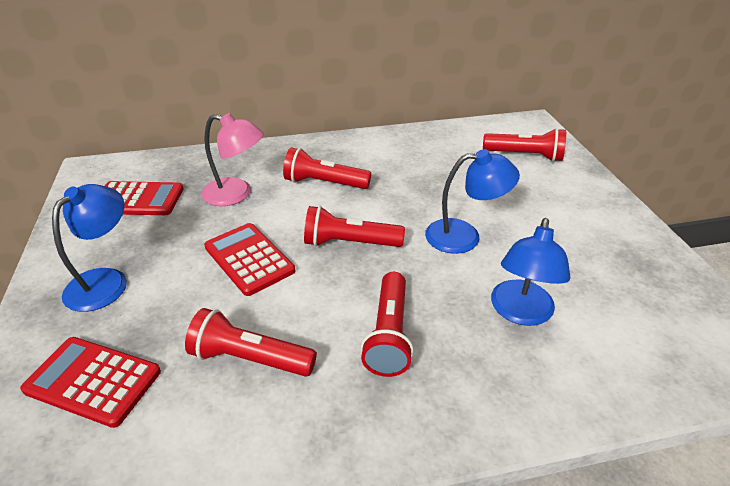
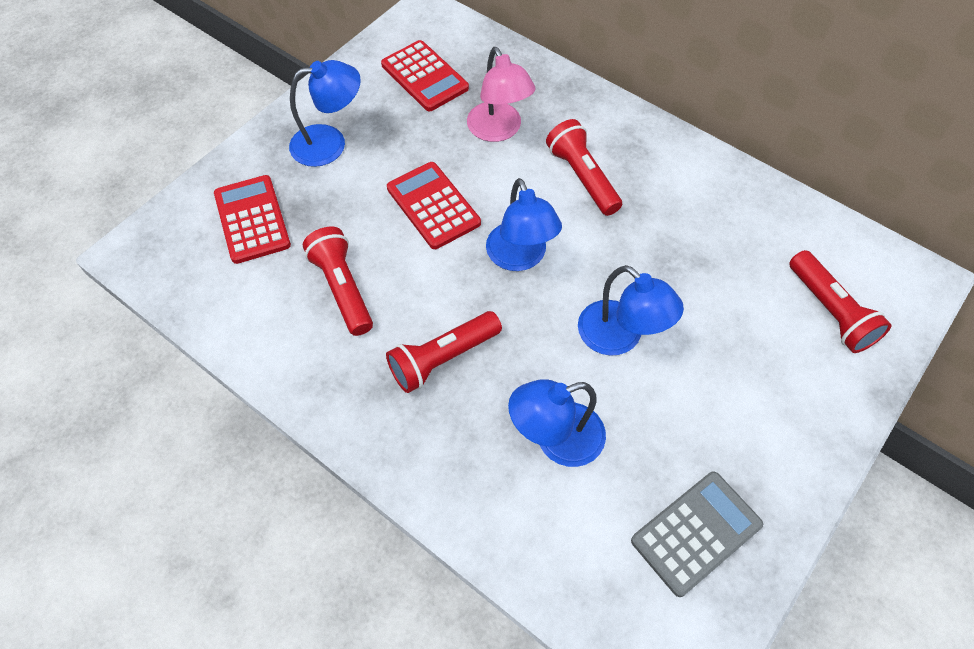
camera: 50 degrees right, 20 degrees up
(249, 259) = (433, 206): red calculator -> red calculator turned 45 degrees counterclockwise
(350, 243) = (520, 257): red flashlight -> blue lamp
(646, 288) = (696, 533): none -> grey calculator

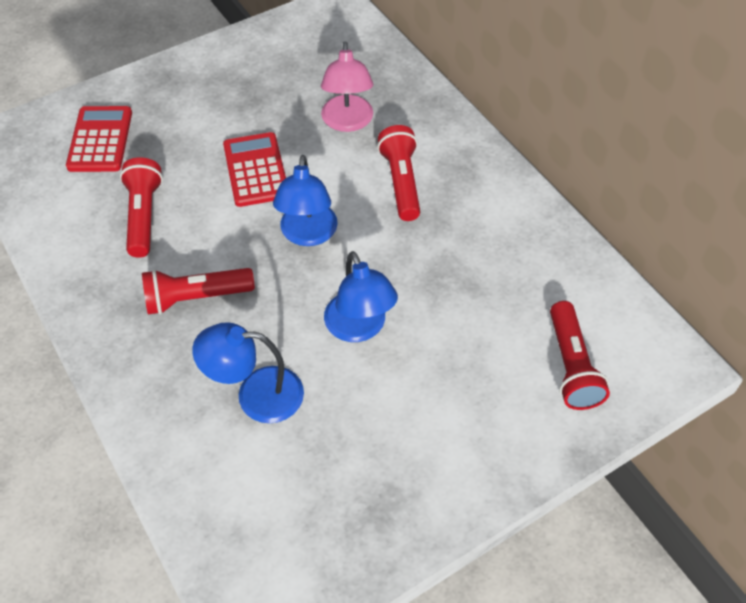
camera: 20 degrees right, 5 degrees down
(330, 143) = (196, 95): blue lamp -> none
(424, 76) = (307, 60): red calculator -> none
(696, 533) = (336, 513): grey calculator -> none

